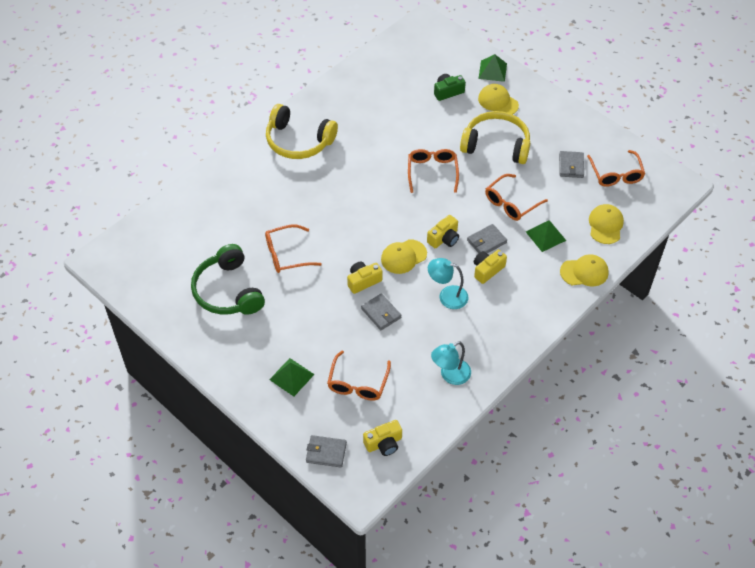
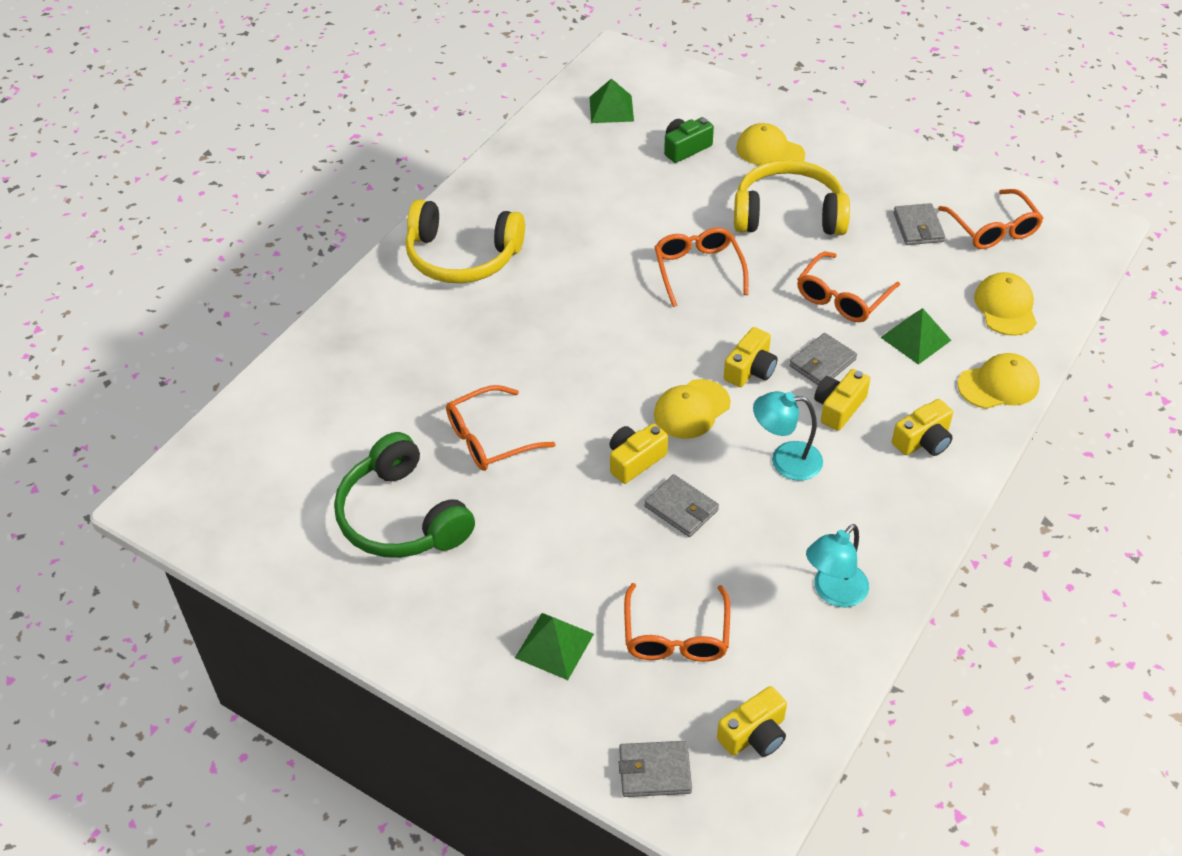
camera: 10 degrees left, 5 degrees down
(492, 71) = (746, 108): green pyramid -> green pyramid (611, 109)
(529, 298) = (923, 441): none -> yellow camera

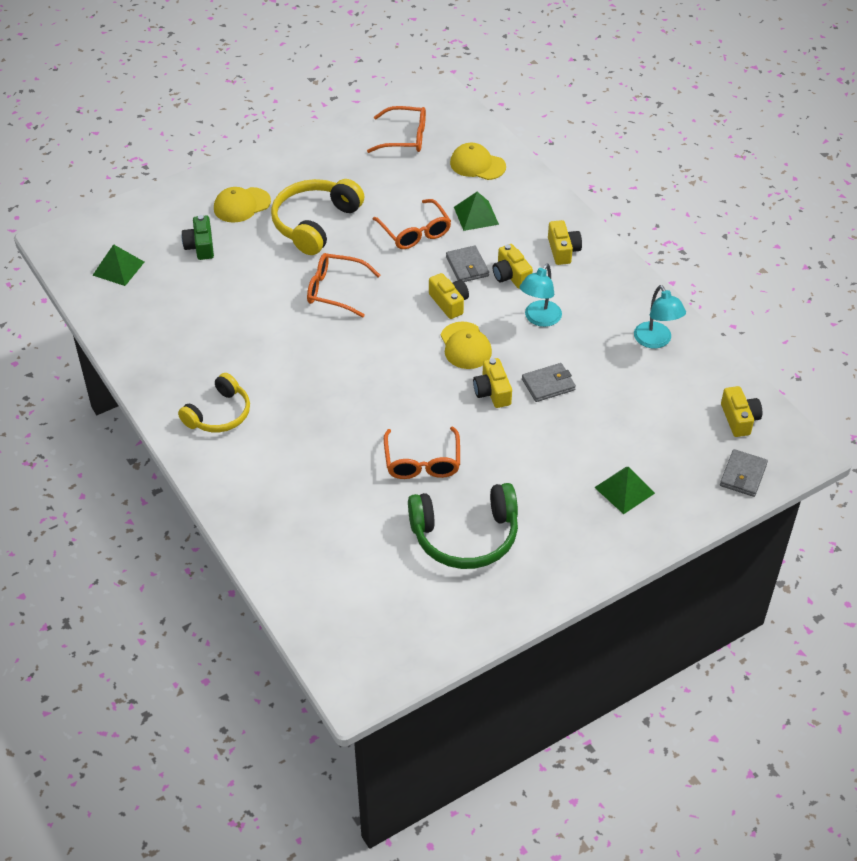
camera: 65 degrees left, 0 degrees up
(462, 256) = (219, 414): yellow headphones -> yellow headphones, size x0.66
(676, 637) = (650, 427): orange glasses -> none
(918, 227) = (376, 169): grey wallet -> none
(998, 385) = (539, 198): yellow cap -> none

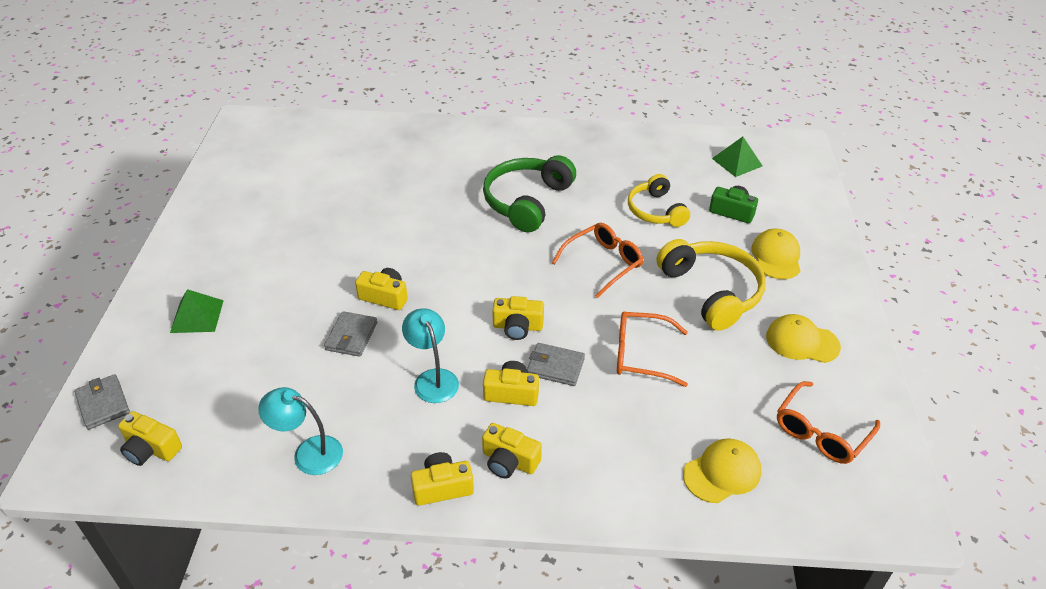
camera: 125 degrees right, 5 degrees down
(219, 414) = (523, 152): yellow headphones -> yellow headphones (655, 211)
(422, 463) = (364, 223): orange glasses -> none
(465, 346) = (453, 308): yellow cap -> yellow cap (802, 341)
(465, 536) = (277, 211): green headphones -> green headphones (527, 201)
(476, 215) = (629, 418): green pyramid -> none
(611, 268) = (442, 487): none -> yellow camera

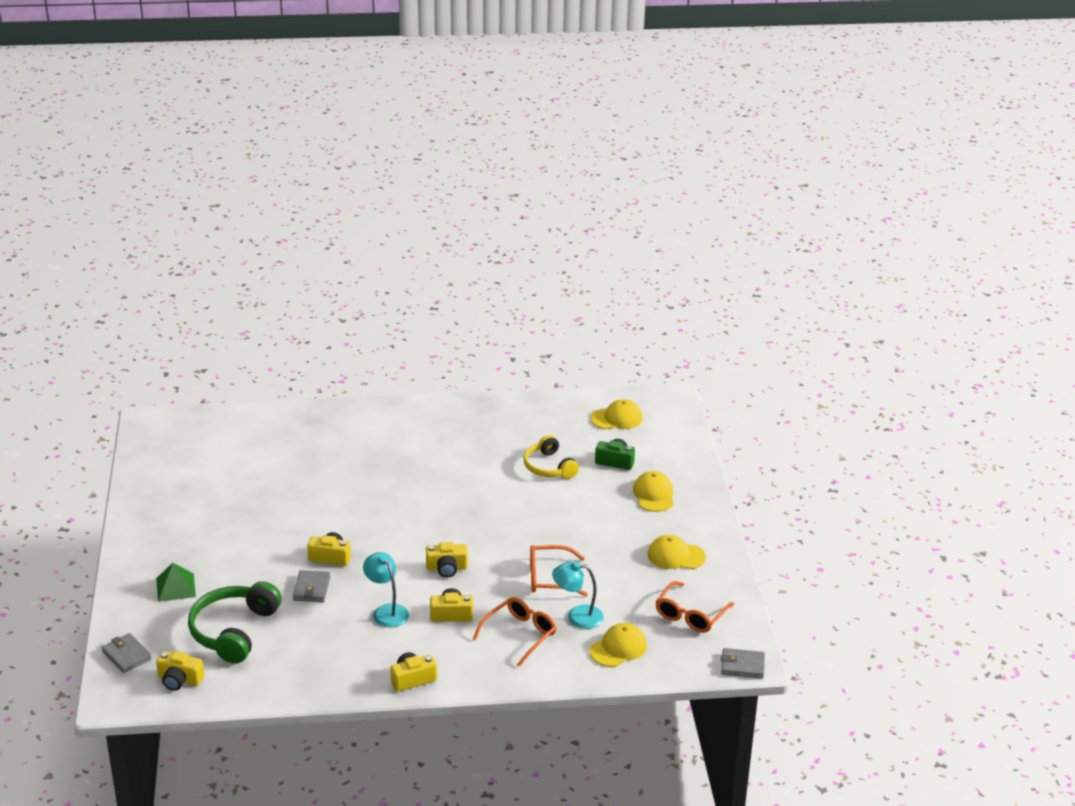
camera: 10 degrees left, 10 degrees down
(308, 453) = (304, 669): turquoise lamp -> turquoise lamp (577, 616)
(509, 461) = (459, 658): yellow camera -> none
(527, 201) = (434, 469): green headphones -> green headphones (234, 631)
(555, 366) = (482, 593): grey wallet -> grey wallet (742, 665)
(604, 263) = (510, 513): orange glasses -> orange glasses (520, 634)
(711, 291) = (602, 526): yellow headphones -> none
(737, 162) = (617, 418): green pyramid -> yellow cap

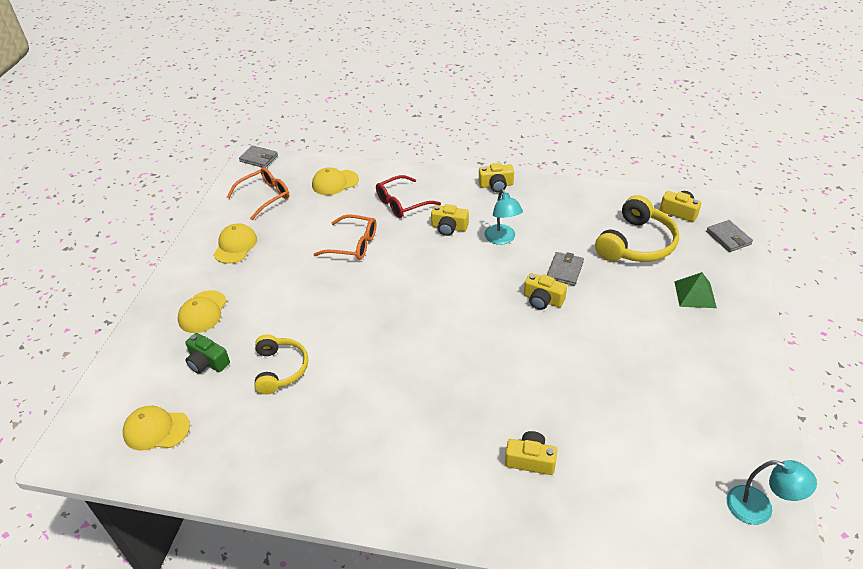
camera: 160 degrees left, 10 degrees up
(234, 631) = (636, 243): green headphones -> yellow headphones
(447, 568) = (437, 269): yellow camera -> yellow camera (530, 460)
(520, 634) = (401, 203): orange glasses -> red glasses
(577, 616) = (350, 209): turquoise lamp -> turquoise lamp (759, 508)
(675, 556) = (235, 246): yellow cap -> yellow cap turned 105 degrees counterclockwise

